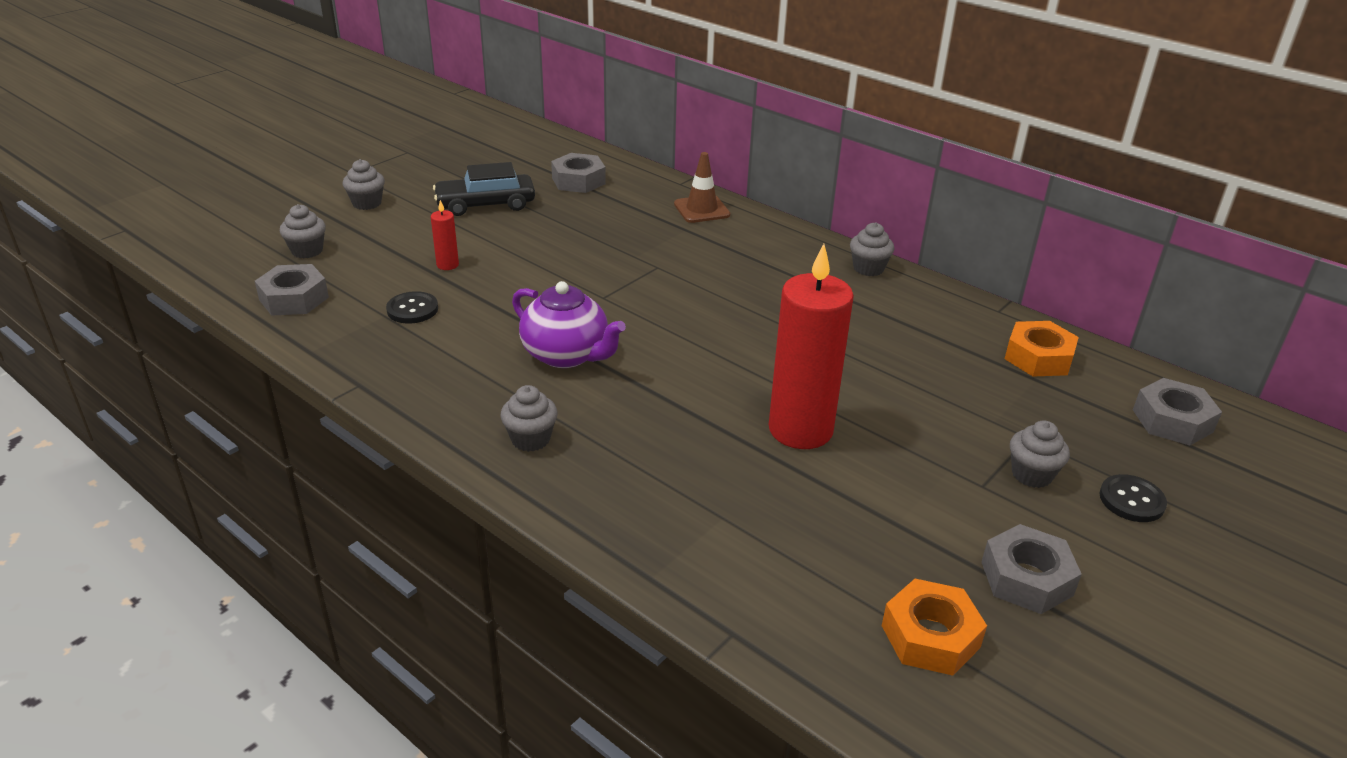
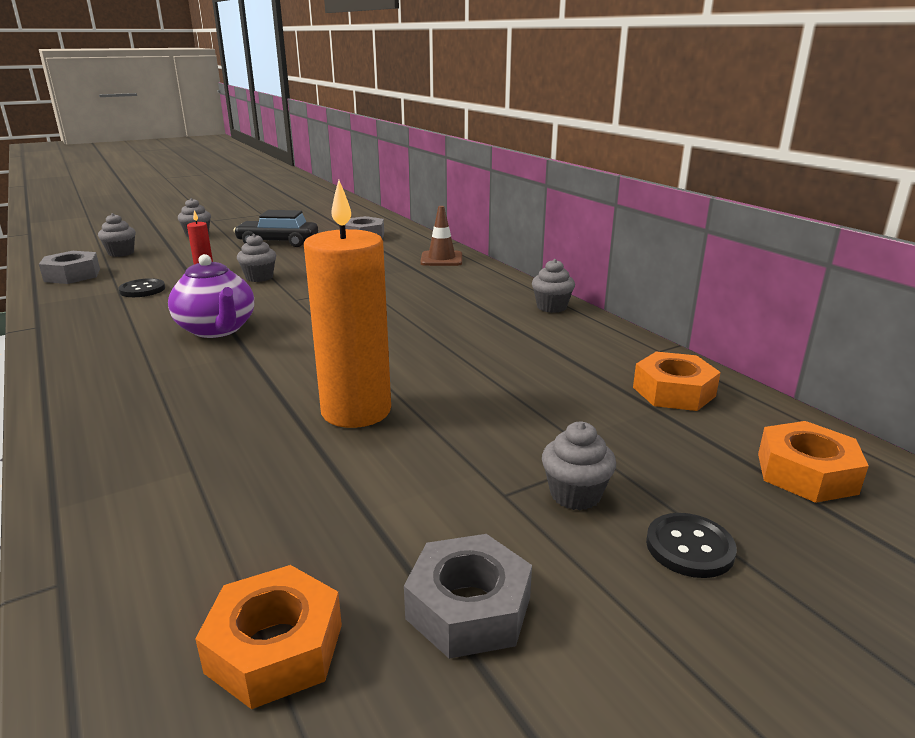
camera: 20 degrees right, 10 degrees down
(530, 439) = (109, 379): grey cupcake -> grey cupcake (259, 277)
(800, 430) = (356, 411): red candle -> orange candle
(1172, 421) = (806, 473): grey nut -> orange nut

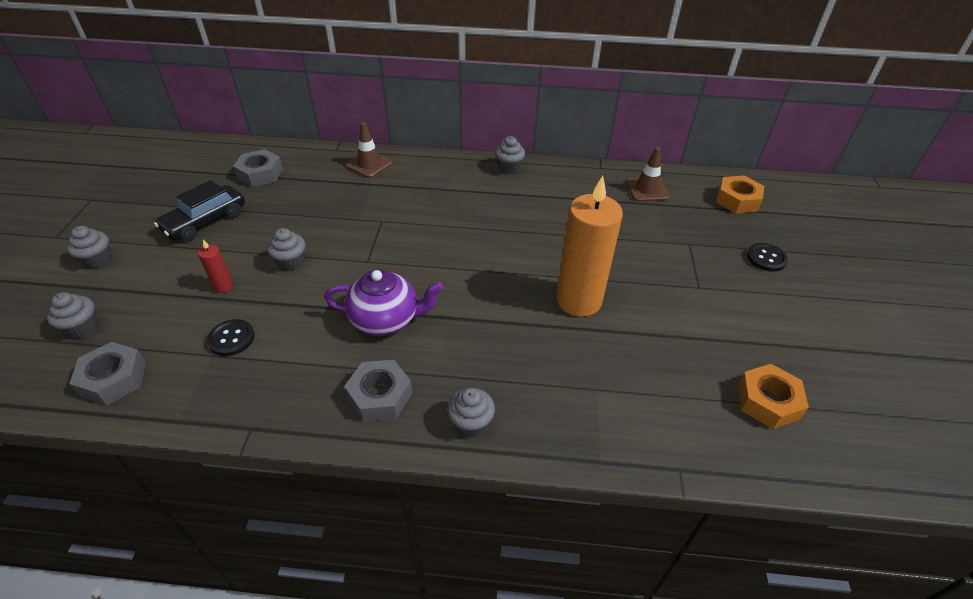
camera: 55 degrees left, 20 degrees up
(468, 608) = (771, 335): grey nut -> grey nut (380, 396)
(575, 495) = (713, 267): grey cupcake -> grey cupcake (471, 423)
(673, 392) = (647, 189): orange nut -> brown traffic cone

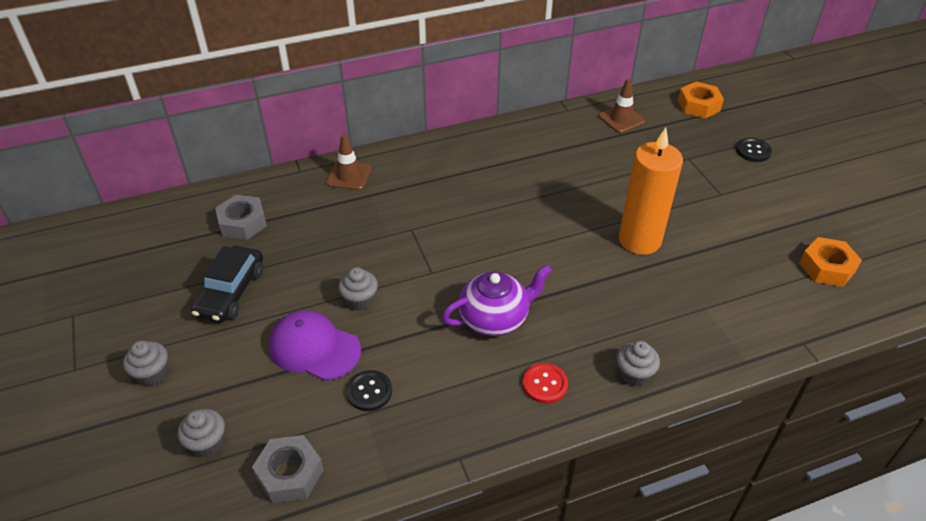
camera: 25 degrees left, 0 degrees up
(223, 286) = (314, 348): red candle -> purple cap
(380, 396) = (545, 384): grey nut -> red button
(509, 168) = (487, 136): grey cupcake -> none

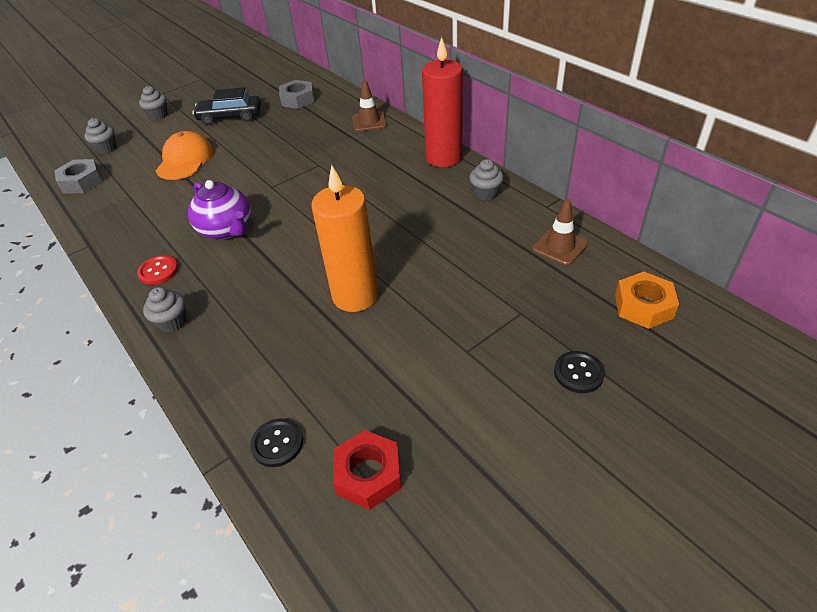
camera: 75 degrees right, 0 degrees up
(314, 348) = (185, 160): purple cap -> orange cap
(360, 300) = (233, 164): grey cupcake -> grey cupcake (485, 193)
(369, 391) = (147, 192): black button -> black button (277, 443)
(458, 143) = (444, 158): none -> red candle
(827, 267) = (368, 474): orange nut -> red nut

